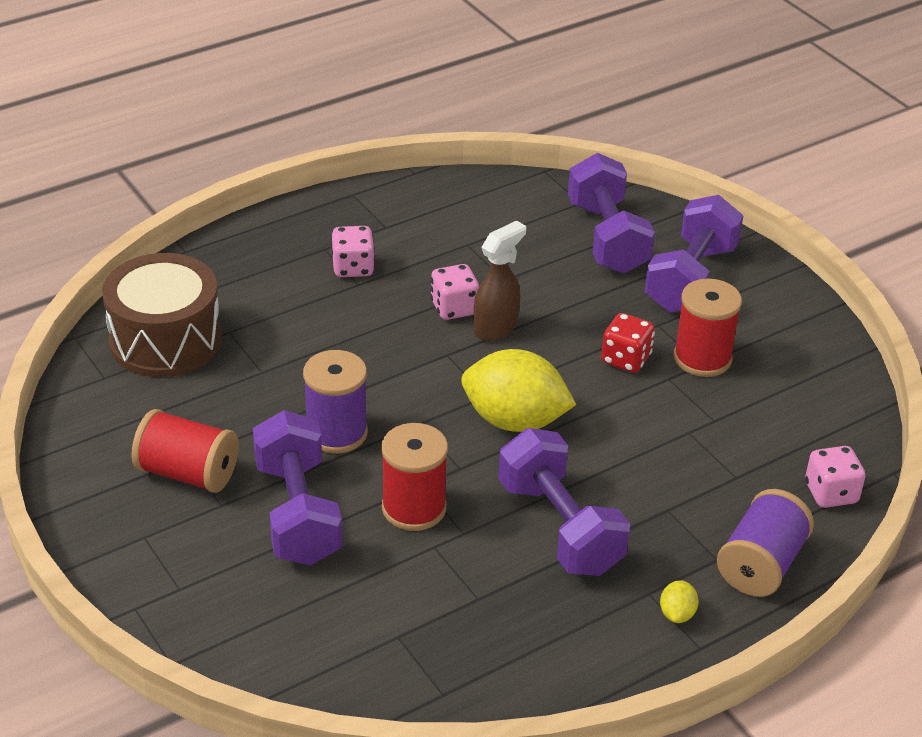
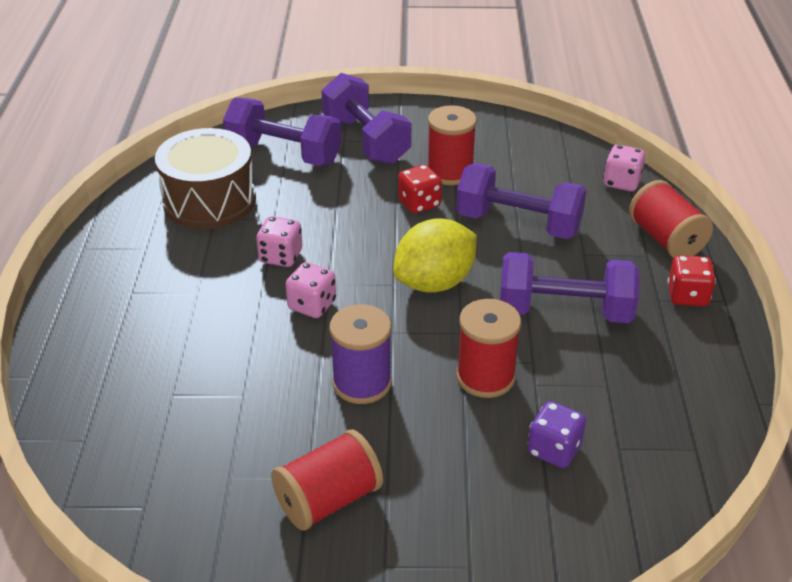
camera: 55 degrees left, 0 degrees up
(165, 340) = (138, 441): brown drum -> brown drum (209, 201)
(297, 513) = (437, 448): purple dumbbell -> purple dumbbell (518, 224)
(353, 268) = (173, 287): pink dice -> pink dice (312, 305)
(357, 591) = (554, 450): none -> purple dice
(496, 328) = (325, 246): brown spray bottle -> none
(677, 614) = (687, 296): yellow lemon -> red dice
(761, 564) = (665, 239): purple spool -> red spool

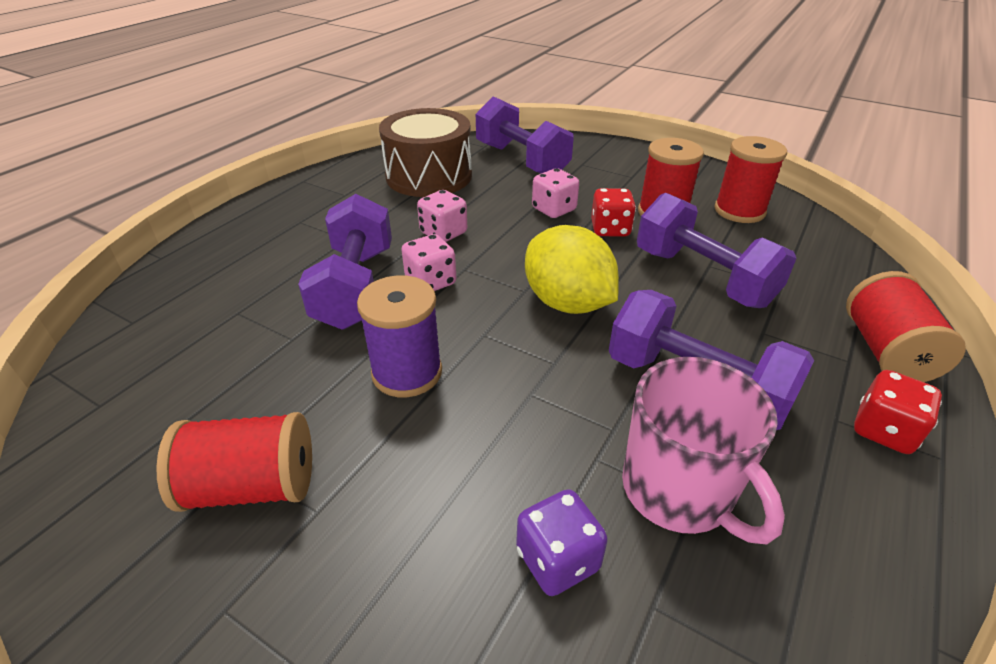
camera: 30 degrees right, 0 degrees up
(366, 140) = (602, 168): purple dumbbell -> purple dumbbell (355, 287)
(434, 282) = (567, 303): yellow lemon -> yellow lemon turned 60 degrees clockwise
(485, 377) = (543, 423): red spool -> red spool (739, 211)
(595, 382) = (679, 490): none -> pink mug
(621, 182) = (857, 274): pink dice -> pink dice (554, 209)

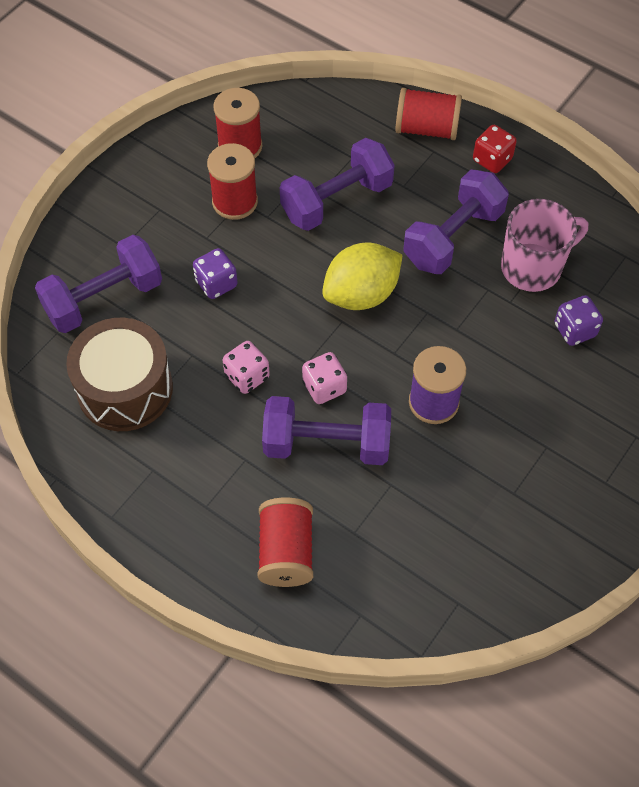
camera: 85 degrees left, 20 degrees up
(252, 486) = (529, 484): red spool -> red spool (286, 552)
(554, 209) = (216, 284): pink dice -> purple dice
(610, 229) = (258, 246): red dice -> none

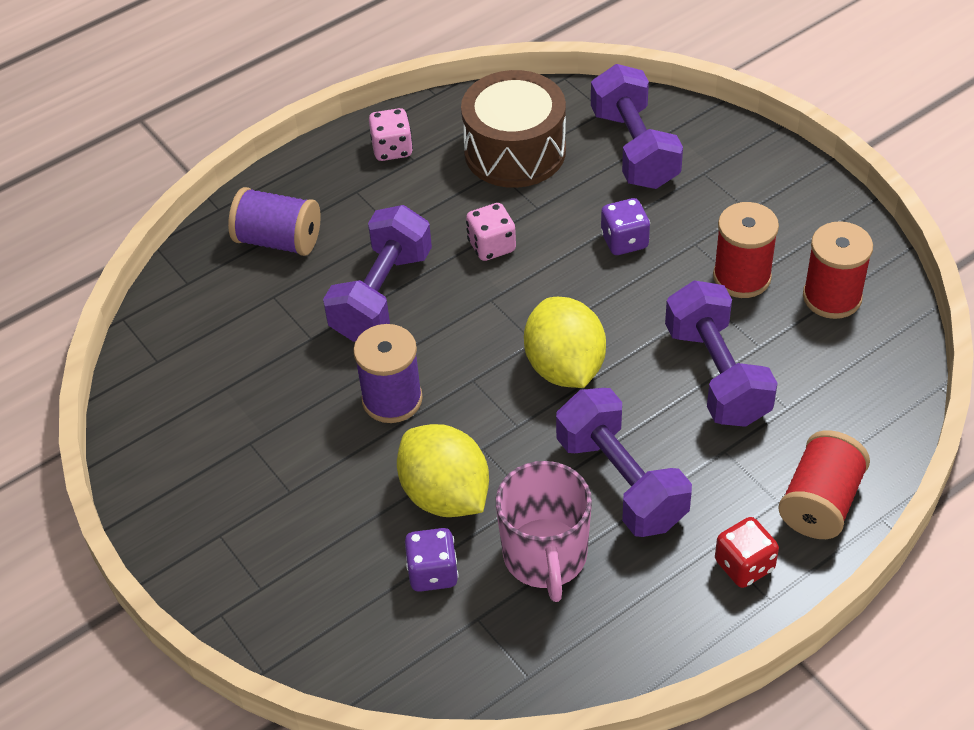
camera: 110 degrees right, 10 degrees down
(286, 552) = (279, 240): red spool -> purple spool
(324, 387) = (452, 307): pink dice -> pink dice (392, 149)
(507, 340) = (445, 495): none -> yellow lemon

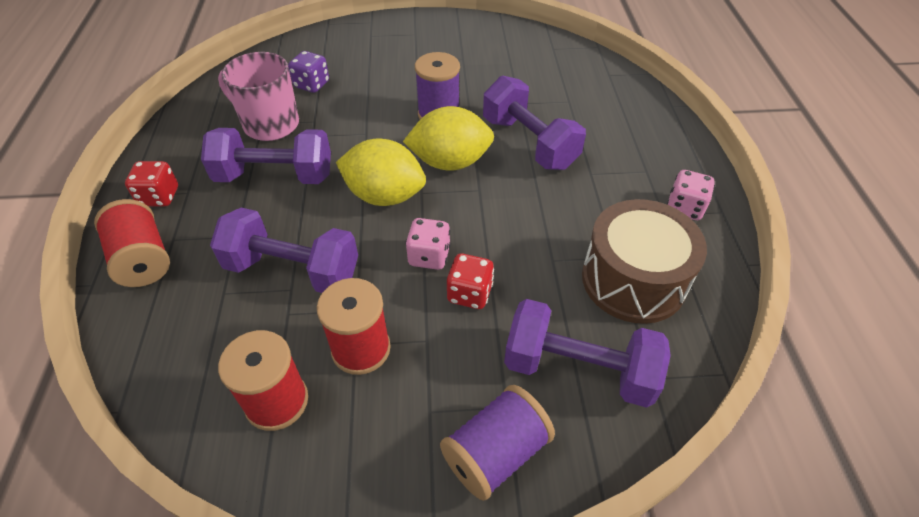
camera: 120 degrees right, 0 degrees up
(279, 240) = (619, 119): purple spool -> purple spool (495, 453)
(445, 495) = (351, 107): yellow lemon -> yellow lemon (450, 162)
(491, 246) = (530, 214): pink dice -> pink dice (429, 256)
(624, 241) = (469, 293): purple dice -> red dice

